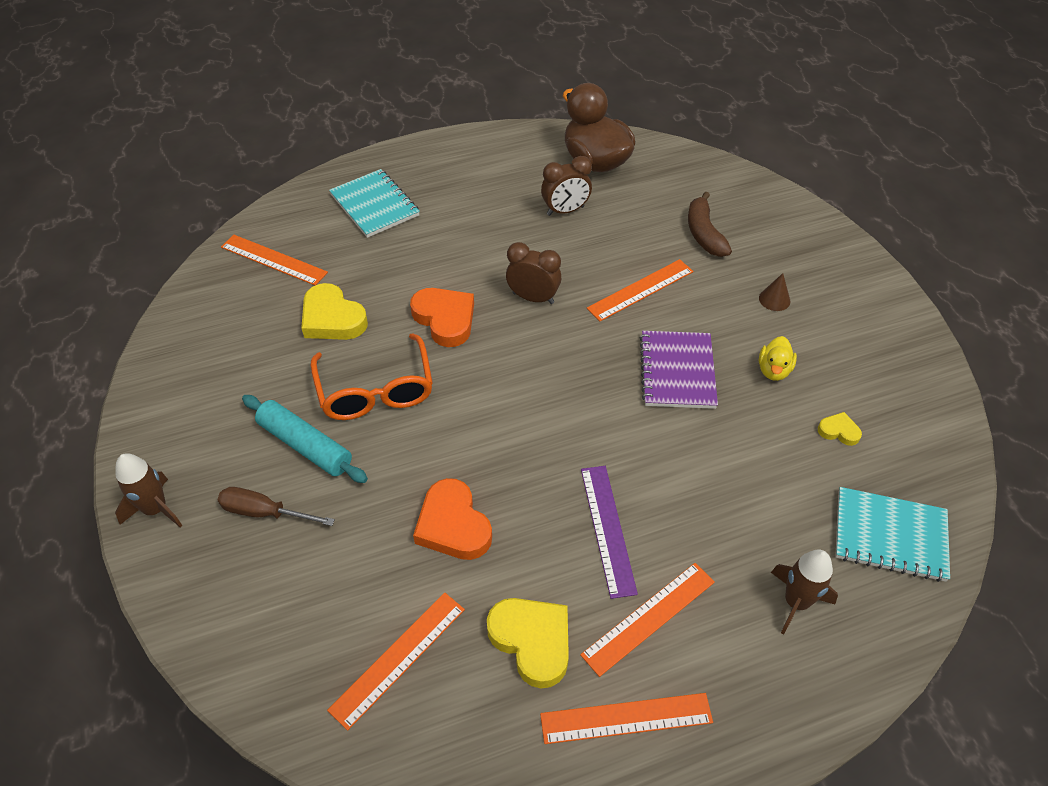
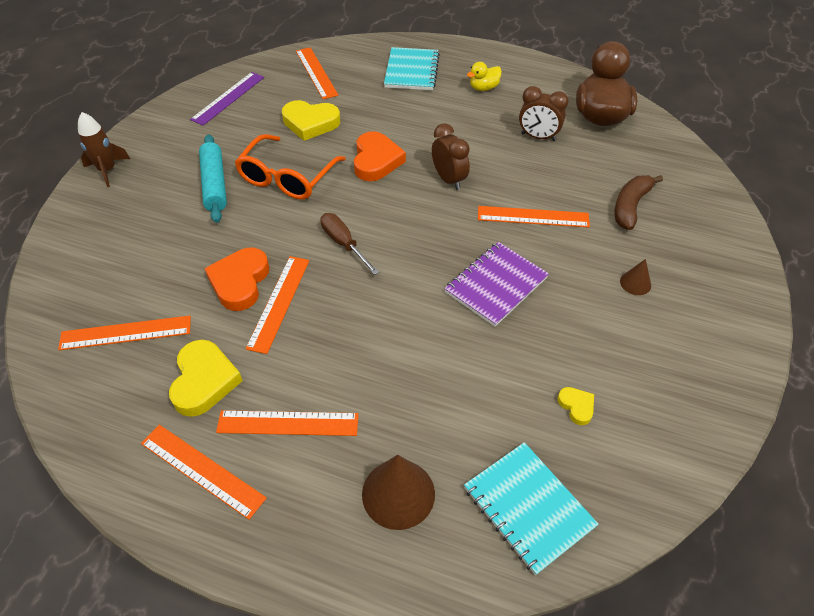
camera: 40 degrees right, 0 degrees up
(264, 512) = (153, 206): brown screwdriver -> brown screwdriver (343, 244)
(332, 318) = (310, 123): yellow heart -> yellow heart turned 75 degrees counterclockwise
(514, 518) = (279, 303): none -> orange ruler
(607, 529) = (327, 350): purple ruler -> purple ruler (228, 98)
(773, 370) = (573, 330): yellow duck -> yellow duck (483, 88)
(796, 602) = (398, 493): brown rocket -> brown cone

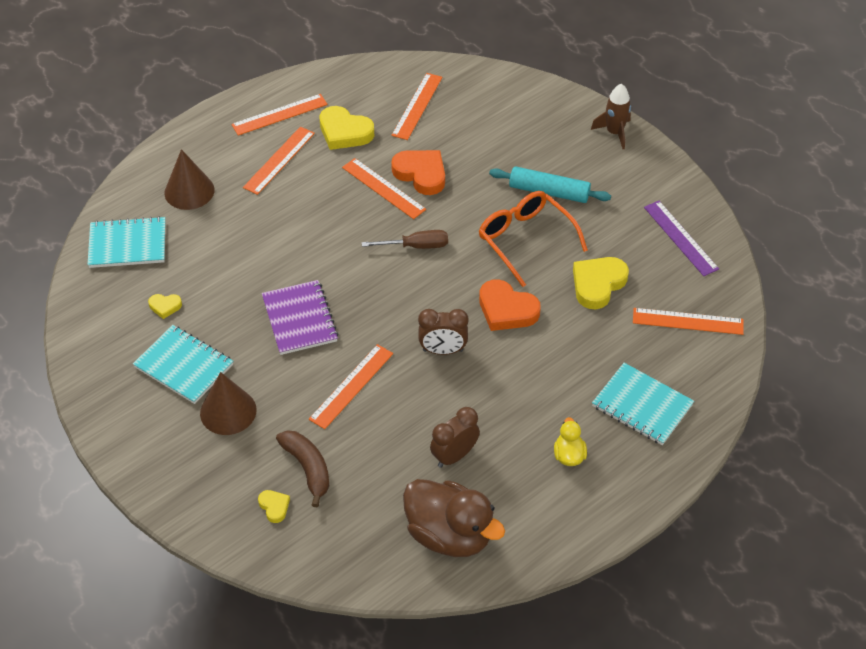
camera: 120 degrees right, 0 degrees up
(625, 344) = (184, 366): none -> turquoise notebook
(635, 283) = (228, 411): brown cone -> brown cone, size x1.91
(680, 209) = (274, 507): none -> yellow heart

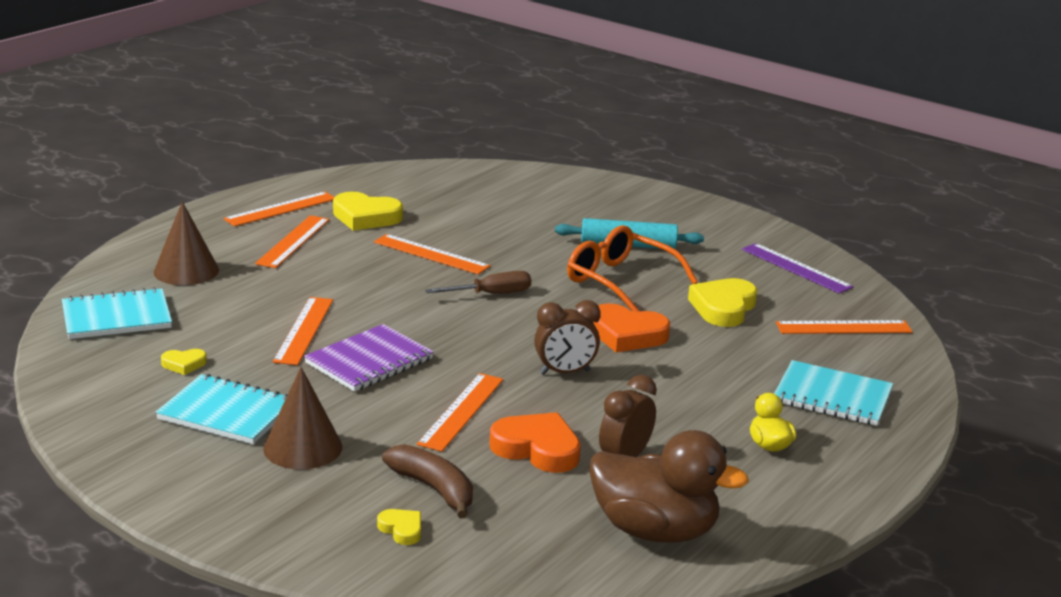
camera: 15 degrees left, 25 degrees down
(300, 319) = (369, 361): purple notebook -> purple notebook turned 75 degrees clockwise
(417, 106) = (444, 195): orange ruler -> orange ruler (304, 330)
(421, 174) = (471, 241): orange heart -> orange heart (537, 449)
(614, 132) = (678, 201): brown rocket -> none

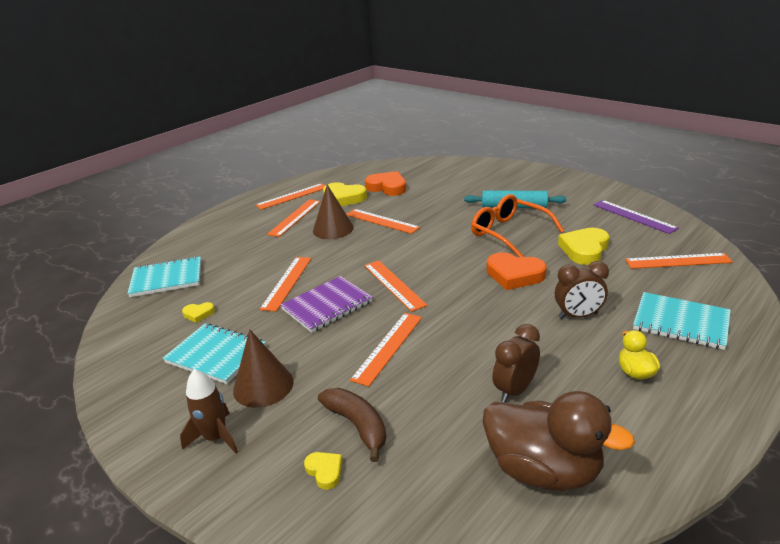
camera: 10 degrees right, 5 degrees up
(186, 271) = (222, 242): brown cone -> brown cone (333, 229)
(256, 497) = (216, 437): none -> brown rocket
(460, 339) = (394, 284): none -> orange ruler
(491, 294) = (419, 248): brown screwdriver -> none
(537, 449) = (444, 381): orange heart -> orange heart (387, 187)
(565, 372) = (468, 309): brown clock -> brown clock (578, 316)

